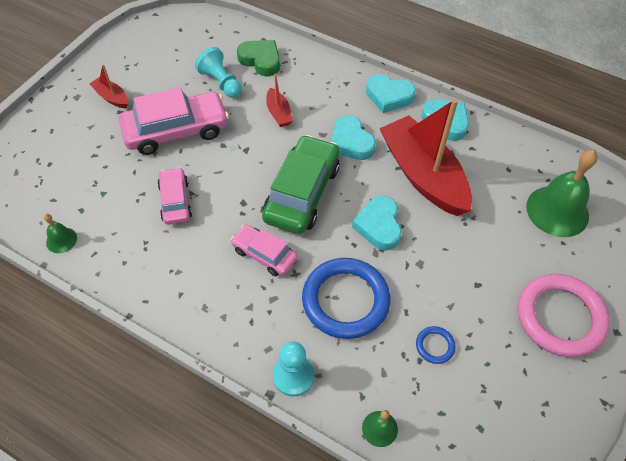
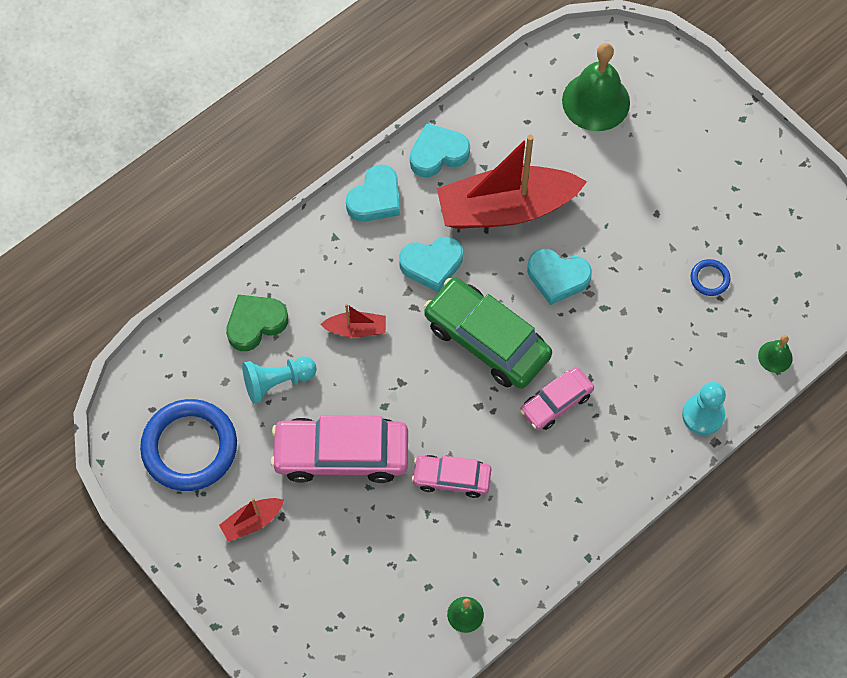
camera: 70 degrees left, 10 degrees up
(176, 131) = (341, 454): pink car -> pink car turned 90 degrees counterclockwise
(345, 300) = (636, 341): blue ring -> blue ring (189, 447)
(560, 317) = (713, 158): pink ring -> none

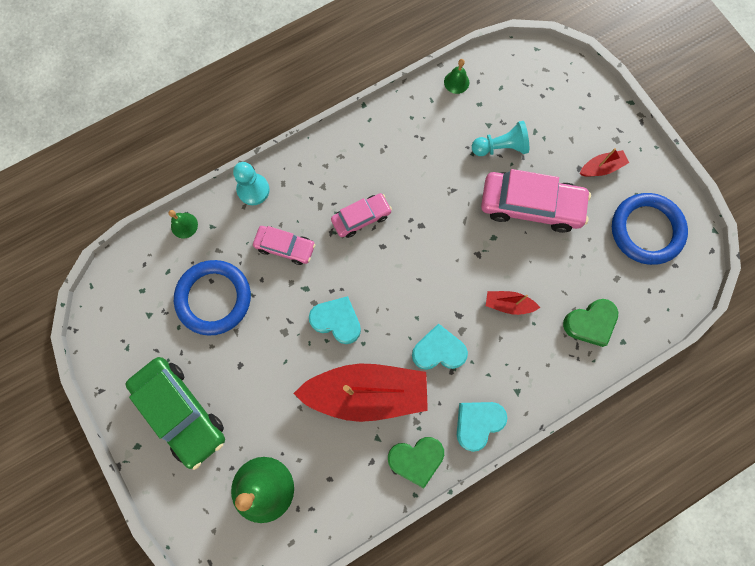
camera: 170 degrees left, 10 degrees up
(277, 382) = (575, 271): turquoise pawn -> turquoise pawn (500, 147)
(438, 154) = (416, 459): turquoise heart -> green heart
(451, 478) = (451, 174): pink car -> pink car (285, 247)
(487, 340) = (405, 277): green car -> green car (181, 412)
(709, 279) = (214, 298): blue ring -> blue ring, size x2.32

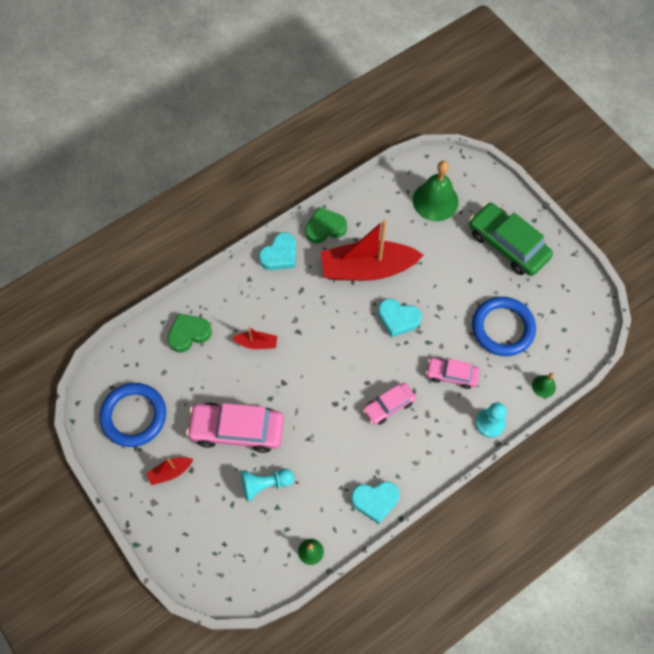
camera: 175 degrees right, 10 degrees down
(438, 350) = (313, 303): turquoise heart -> turquoise heart (375, 501)

